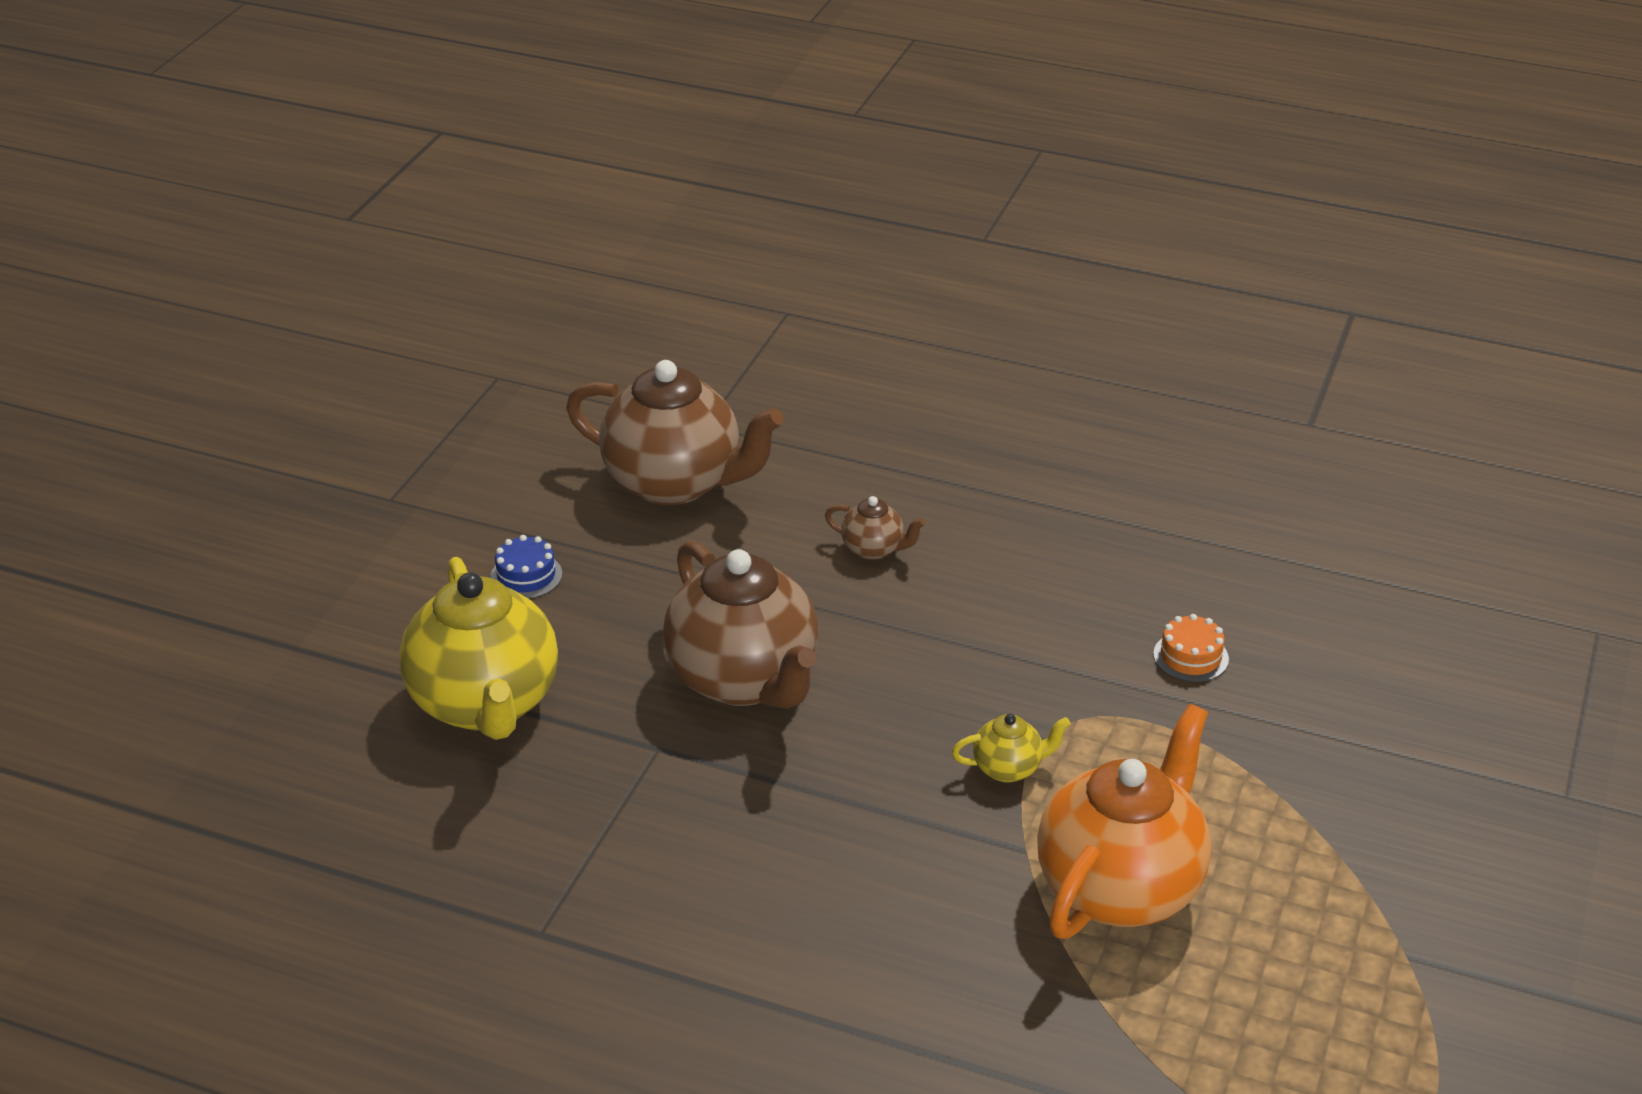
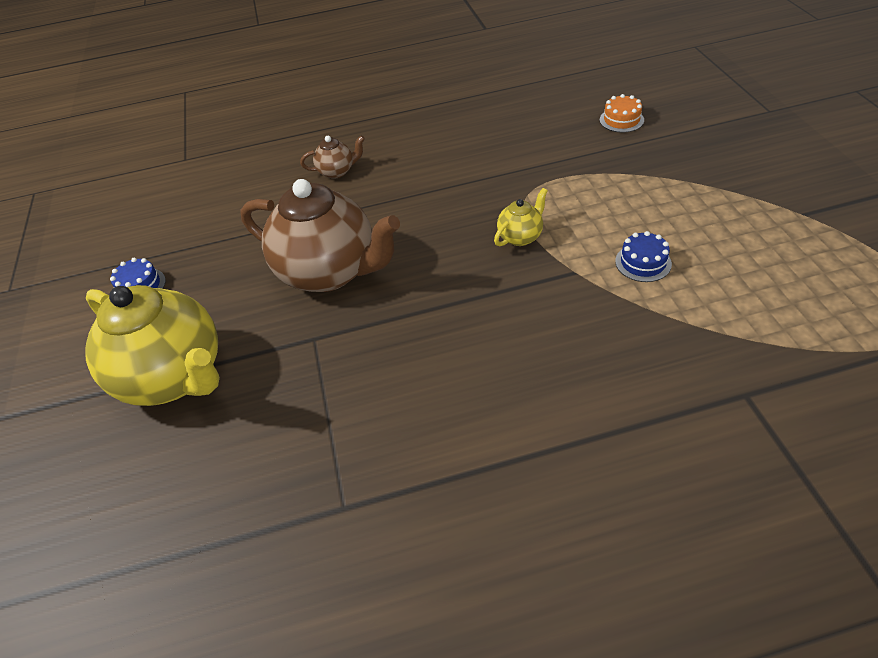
camera: 30 degrees left, 10 degrees up
(675, 483) = (193, 194): brown teapot -> none
(1120, 888) = (643, 262): orange teapot -> blue cake
(1191, 656) = (546, 139): orange cake -> orange cake (621, 120)

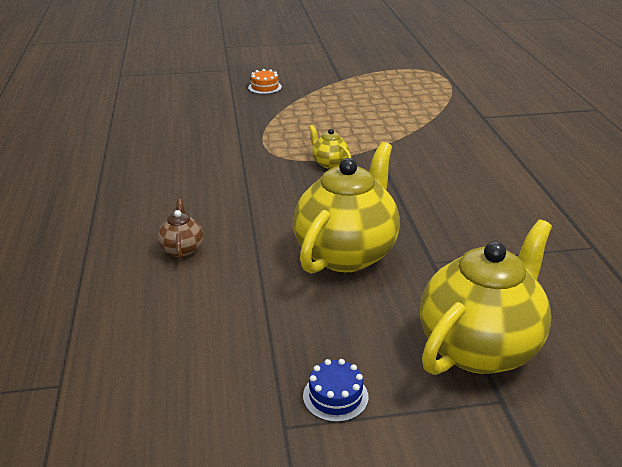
camera: 90 degrees left, 15 degrees down
(330, 272) = (346, 253): brown teapot -> yellow teapot
(621, 120) = (201, 112): orange cake -> orange cake (264, 87)
(643, 262) = (371, 126): blue cake -> none

